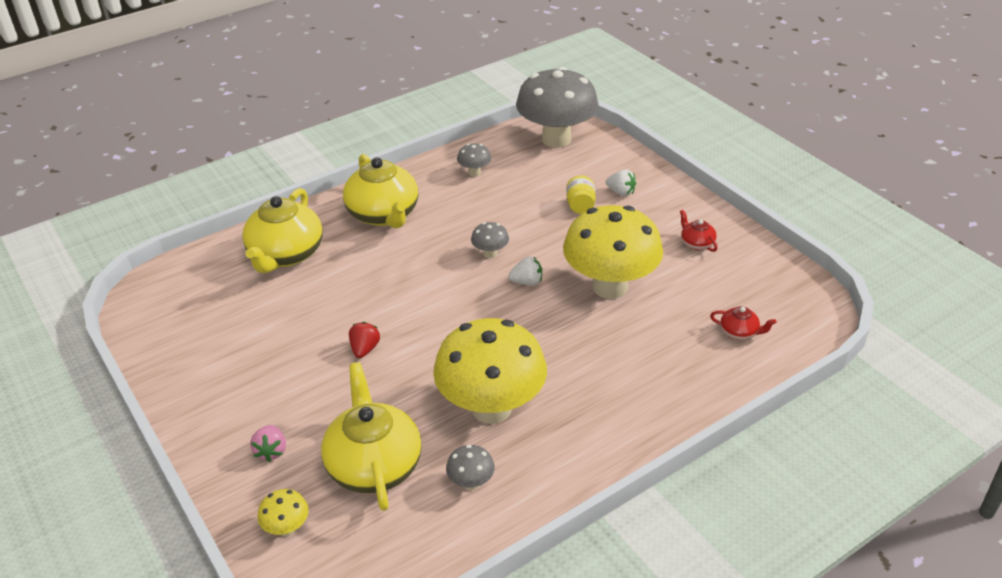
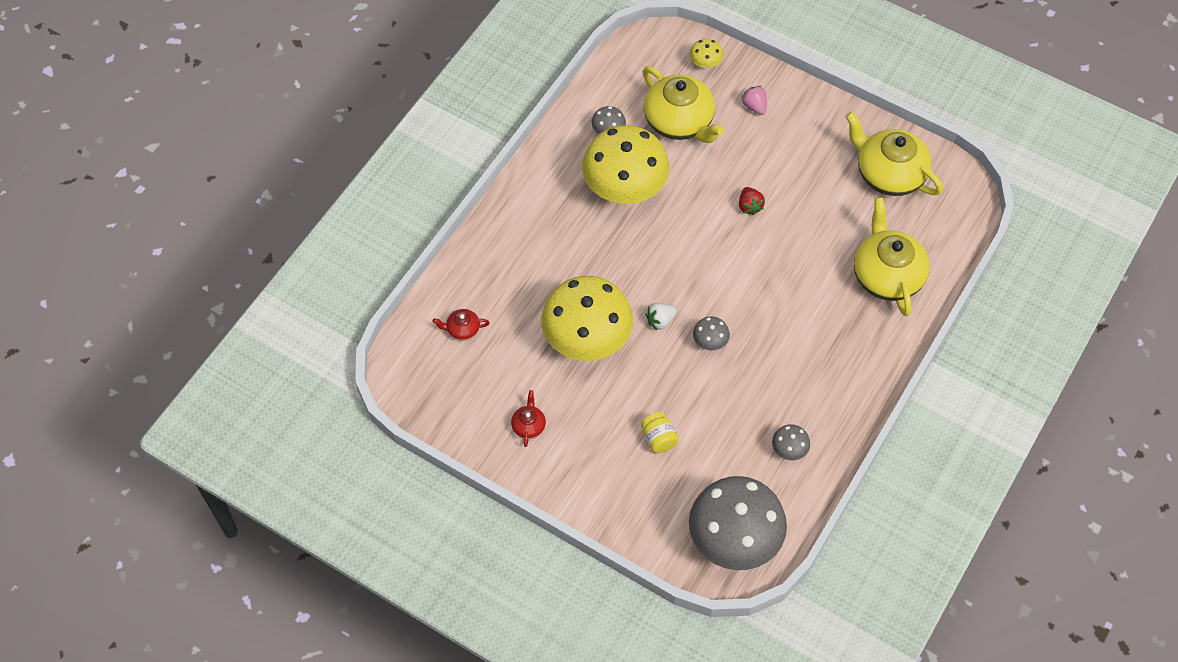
camera: 155 degrees right, 20 degrees up
(383, 214) = (837, 356): yellow teapot -> yellow teapot (889, 174)
(621, 192) = (627, 475): white strawberry -> none
(696, 243) = (529, 426): red teapot -> red teapot turned 120 degrees counterclockwise

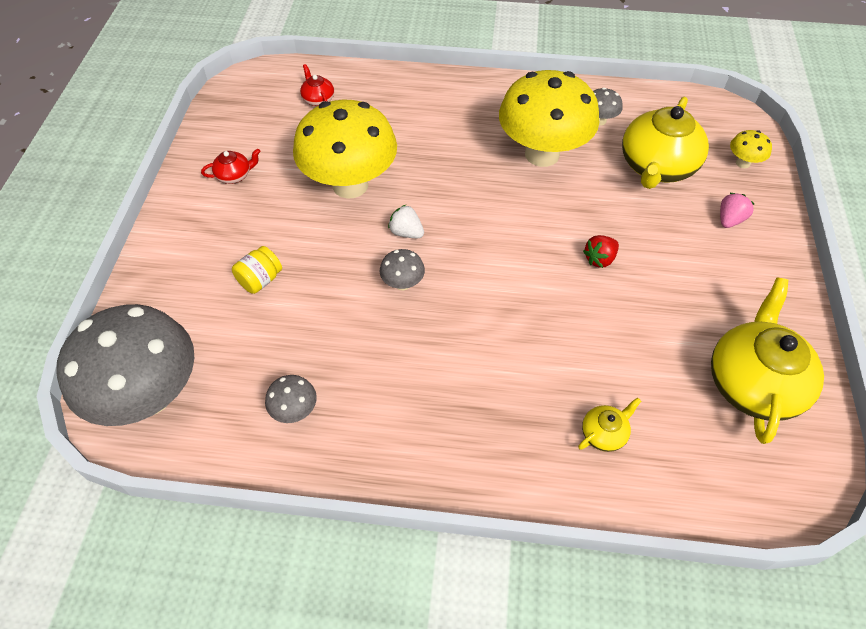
camera: 65 degrees right, 5 degrees down
(887, 275) = (604, 433): yellow teapot -> yellow teapot, size x0.44

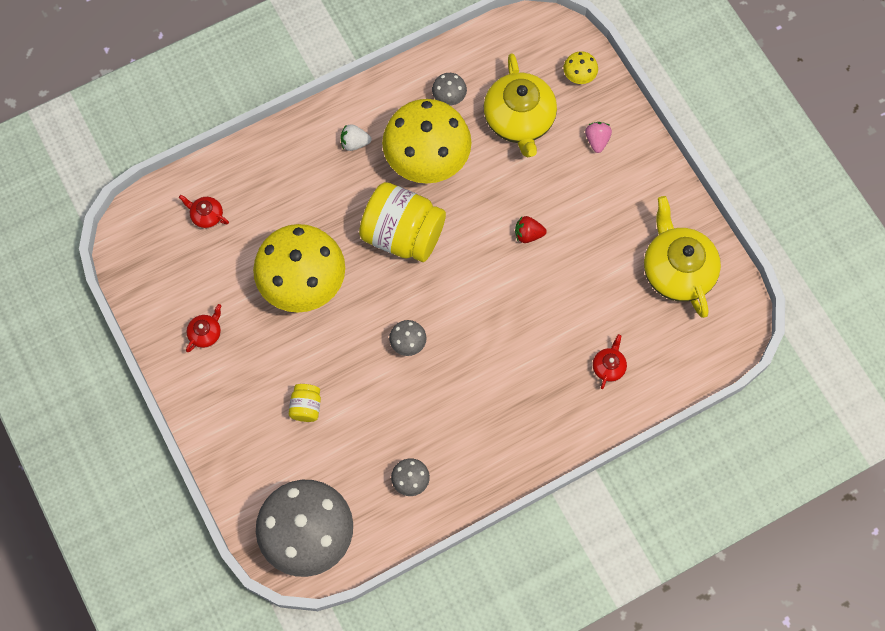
camera: 35 degrees left, 15 degrees up
(406, 232) = (378, 299): white strawberry -> white strawberry (354, 143)
(473, 195) = (403, 234): none -> yellow jar
(599, 259) = (528, 234): red strawberry -> red strawberry turned 75 degrees clockwise
(604, 433) = (608, 367): yellow teapot -> red teapot

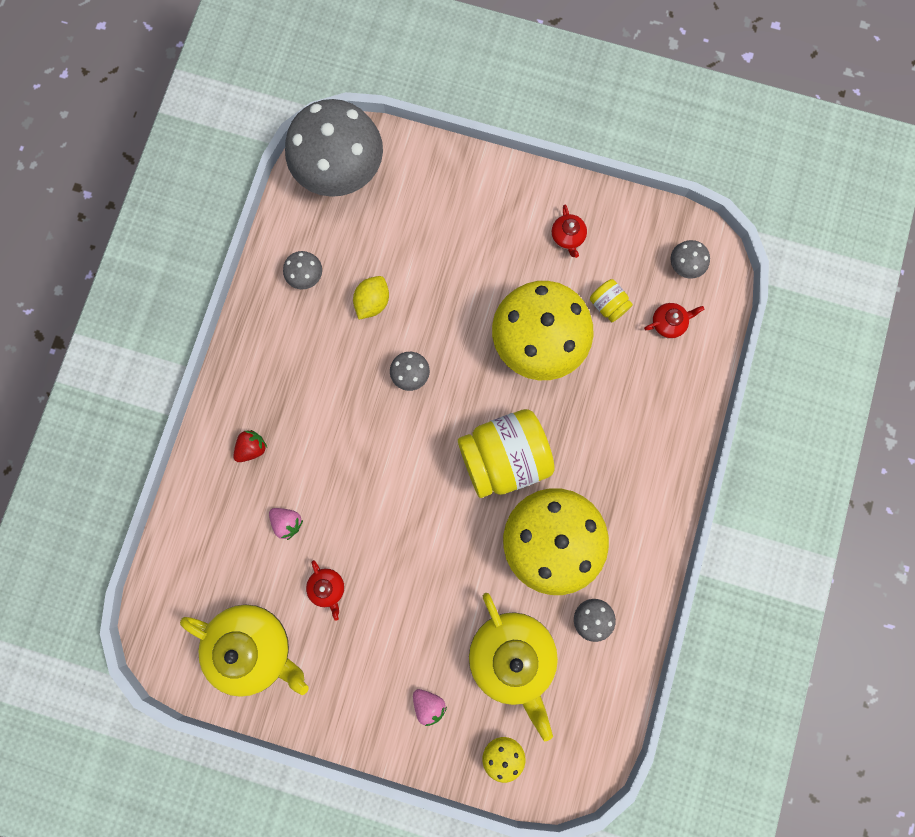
camera: 135 degrees right, 10 degrees up
(154, 241) = (684, 266): none -> grey mushroom
(306, 407) = (437, 256): yellow jar -> yellow jar (608, 305)
(354, 143) = (623, 497): white strawberry -> none
(383, 417) = (372, 302): none -> yellow lemon
(519, 120) = (512, 656): yellow teapot -> yellow teapot turned 150 degrees counterclockwise
(528, 234) = (405, 557): red strawberry -> red strawberry (252, 448)
(583, 326) = (287, 522): none -> pink strawberry
(608, 367) = (237, 507): red teapot -> red teapot (327, 588)

